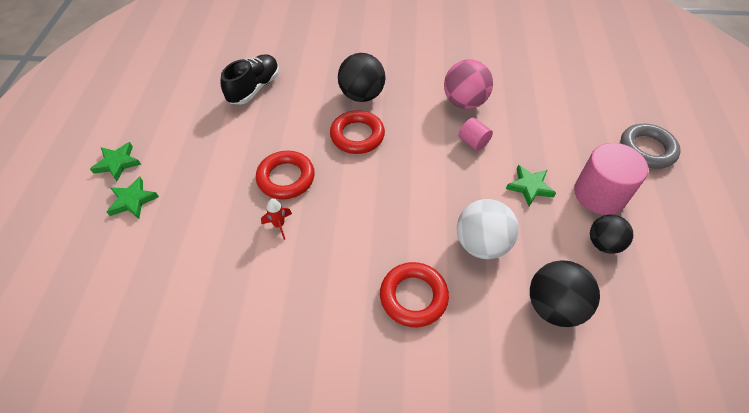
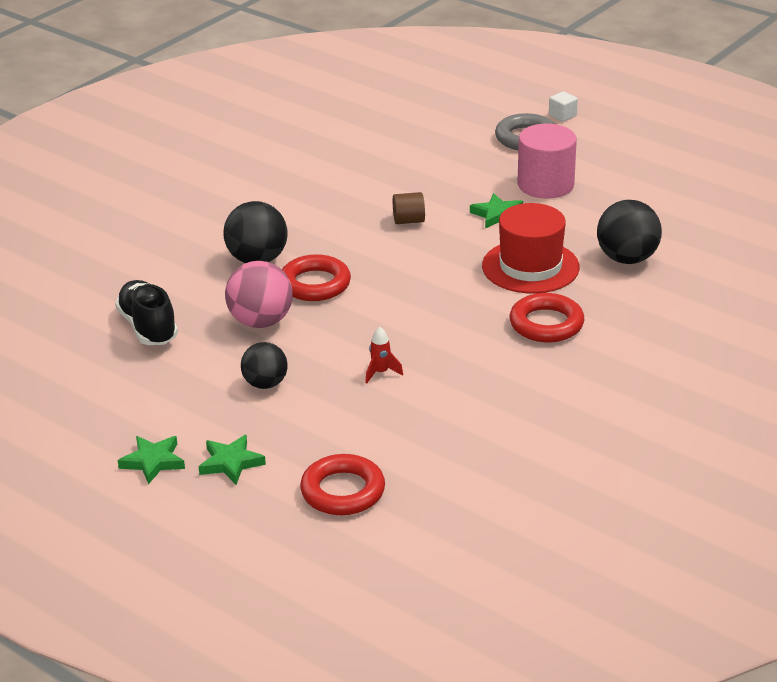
camera: 55 degrees left, 20 degrees down
(286, 178) = (321, 349): red ring -> red ring (343, 491)
(464, 102) = (349, 203): pink ball -> pink ball (261, 322)
(473, 142) = (408, 221): pink cylinder -> brown cylinder
(481, 244) = (530, 267): white ball -> red hat
(603, 244) = (595, 207): black ball -> black ball (265, 384)
(703, 154) = (562, 116): none -> white cube

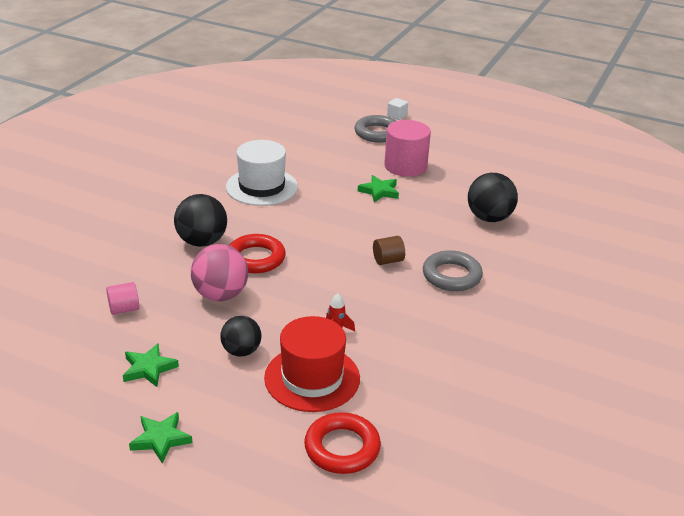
camera: 15 degrees left, 0 degrees up
(148, 327) = (124, 309): black shoe -> pink cylinder
(231, 463) = (233, 431): green star -> green star (148, 368)
(350, 199) = (261, 187): none -> white hat
(408, 221) = (313, 201): brown cylinder -> brown cylinder (388, 260)
(530, 267) = (420, 230): red hat -> red hat (312, 378)
(546, 324) = (451, 276): red ring -> grey ring

